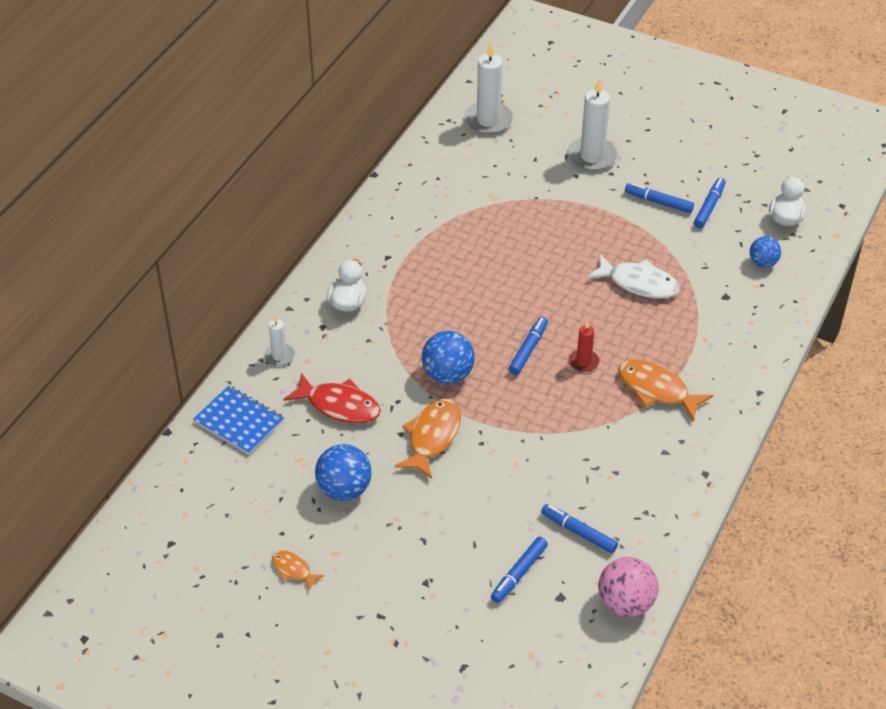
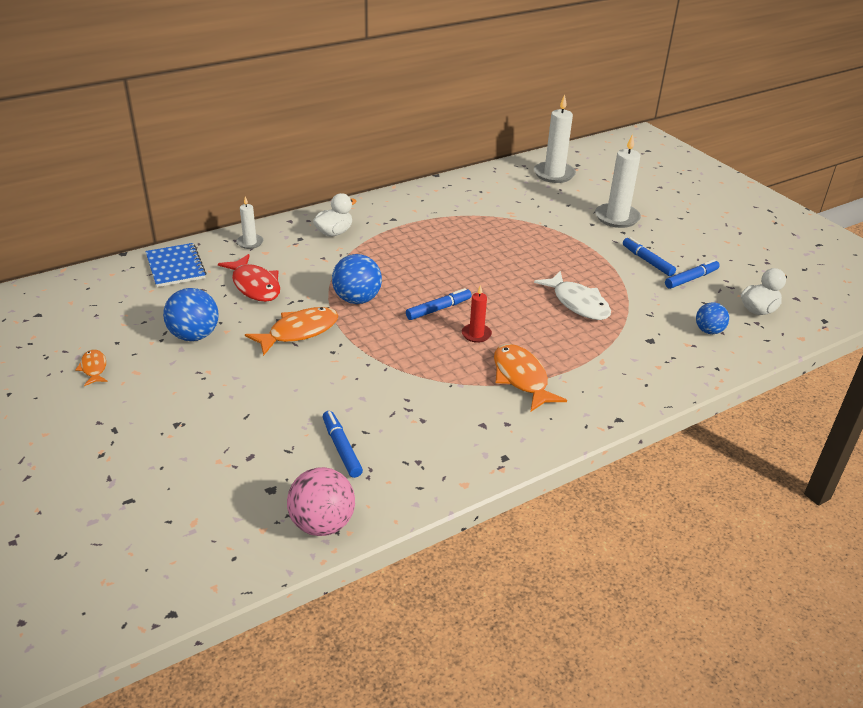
camera: 30 degrees right, 10 degrees down
(519, 573) = (257, 454): blue marker -> none

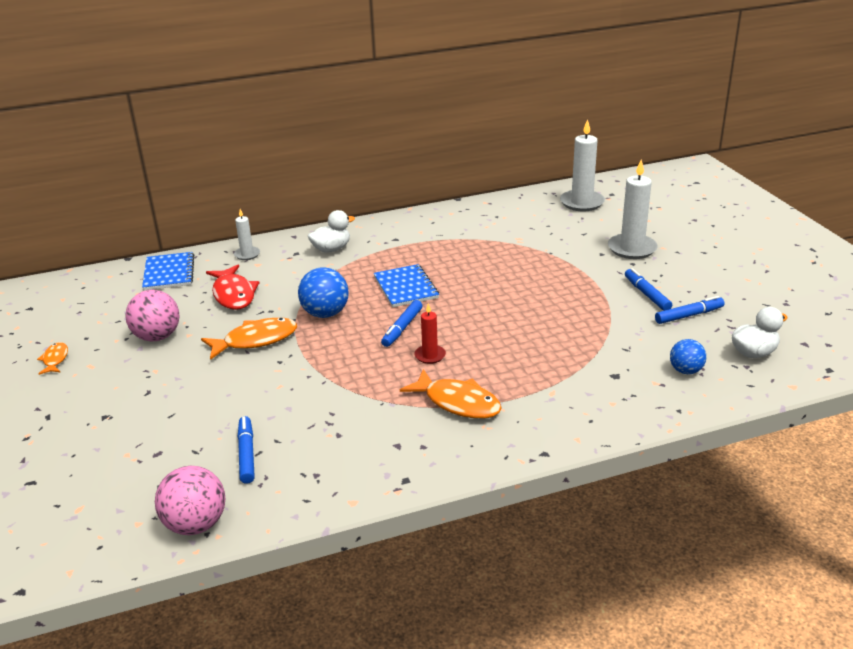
camera: 15 degrees right, 5 degrees down
(194, 335) = (157, 337): blue ball -> pink ball
(424, 268) = (405, 287): none -> blue notebook
(438, 309) = (402, 328): blue marker -> blue marker turned 135 degrees clockwise
(521, 378) = (458, 402): orange fish -> orange fish turned 135 degrees clockwise
(578, 303) = (551, 332): white fish -> none

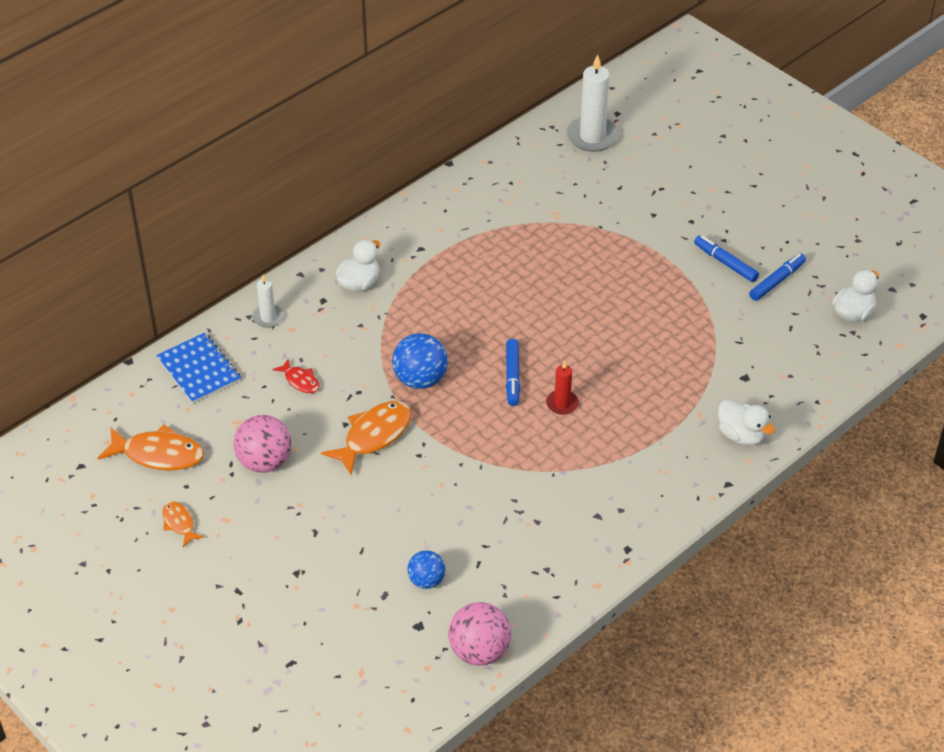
camera: 25 degrees left, 15 degrees up
(234, 294) = (300, 381): red fish -> red fish, size x0.54
(246, 454) = (469, 569): blue marker -> none
(405, 287) = (480, 319): blue notebook -> none
(458, 402) = (622, 452): orange fish -> orange fish (158, 454)
(583, 418) = (741, 435): none -> white duck
(632, 249) = (680, 199): white candle -> none
(685, 371) = (803, 353): blue ball -> blue ball (426, 580)

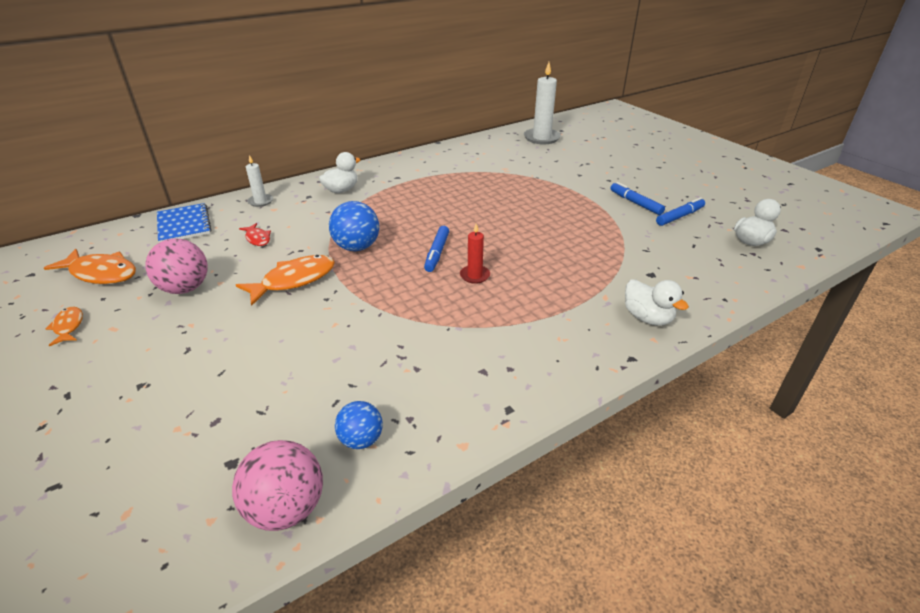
camera: 10 degrees right, 10 degrees down
(426, 580) = (270, 412): blue ball -> blue ball (361, 440)

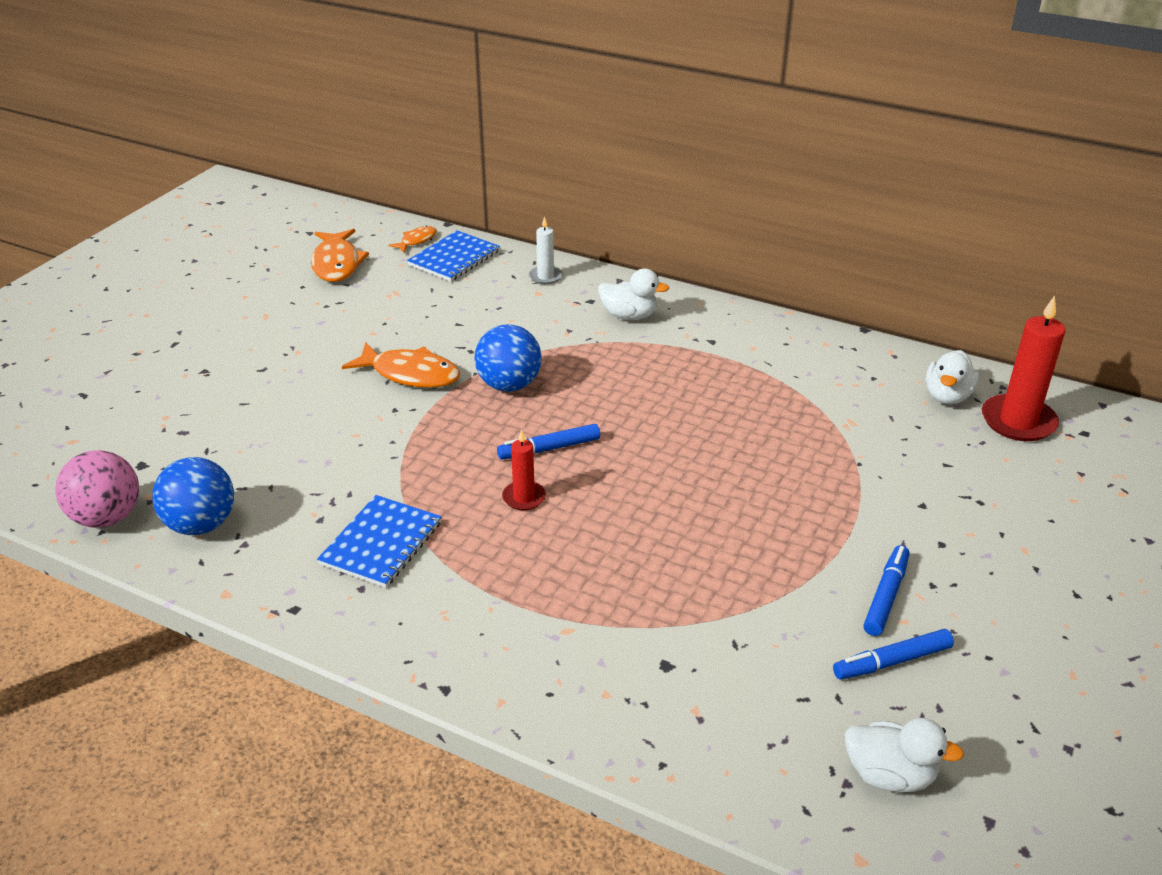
camera: 60 degrees right, 0 degrees up
(68, 326) = (253, 293): orange fish -> orange fish (416, 240)
(185, 288) = (348, 319): pink ball -> none
(257, 238) = (468, 313): red fish -> none
(361, 440) = (201, 525): blue ball -> blue ball, size x1.59
(469, 346) = (381, 543): none -> blue notebook
(541, 138) = (1018, 421): white candle -> red candle
(647, 318) = (546, 685): white duck -> white duck (947, 396)
(679, 216) = (892, 662): blue marker -> blue marker turned 135 degrees clockwise

